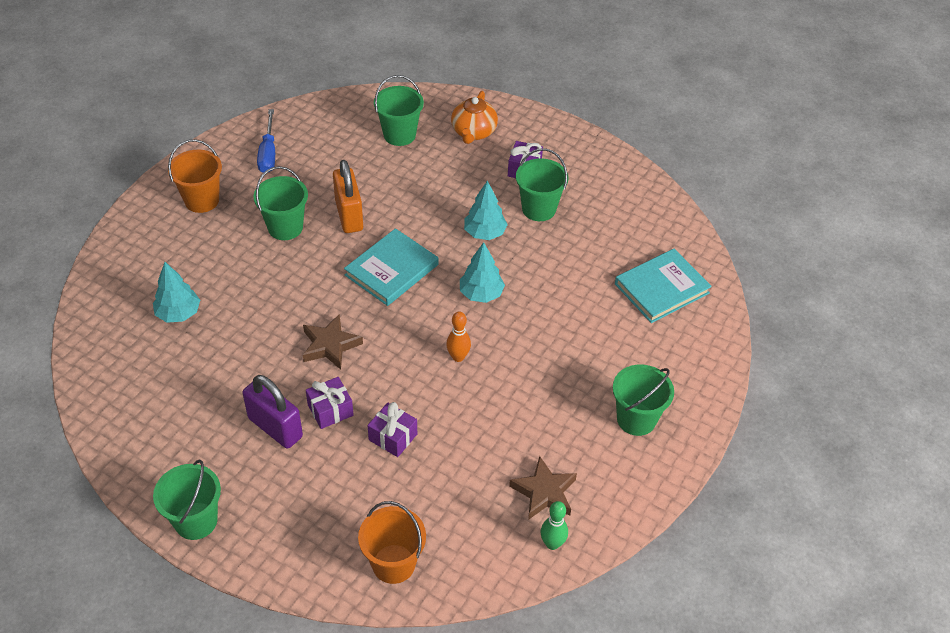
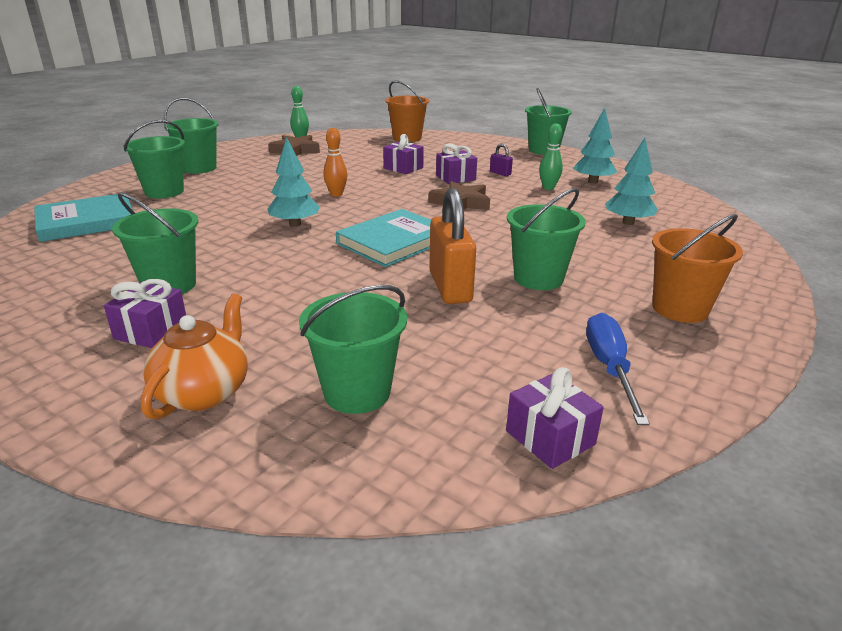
camera: 175 degrees left, 20 degrees down
(229, 388) = (548, 188): none -> green bowling pin
(275, 427) = (500, 173): purple padlock -> purple padlock, size x0.45
(311, 116) = (550, 437): none -> purple gift
(485, 233) = (263, 266): turquoise tree -> turquoise tree (592, 182)
(635, 352) = (164, 192): none -> green bucket

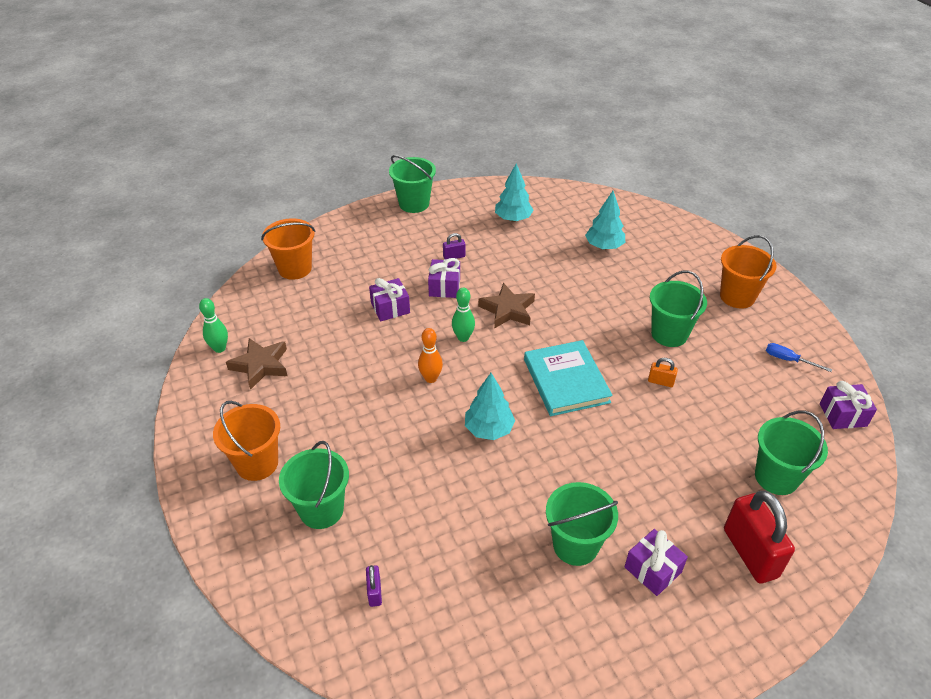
camera: 60 degrees left, 15 degrees up
(87, 222) = (374, 592): turquoise book -> purple padlock
(199, 168) = (257, 463): green bucket -> orange bucket
(204, 392) = (750, 553): orange teapot -> red padlock
(450, 287) = (660, 382): orange padlock -> orange padlock, size x0.45
(548, 188) = (509, 248): green bowling pin -> green bowling pin (463, 337)
(609, 368) = (788, 360): blue screwdriver -> blue screwdriver, size x0.63

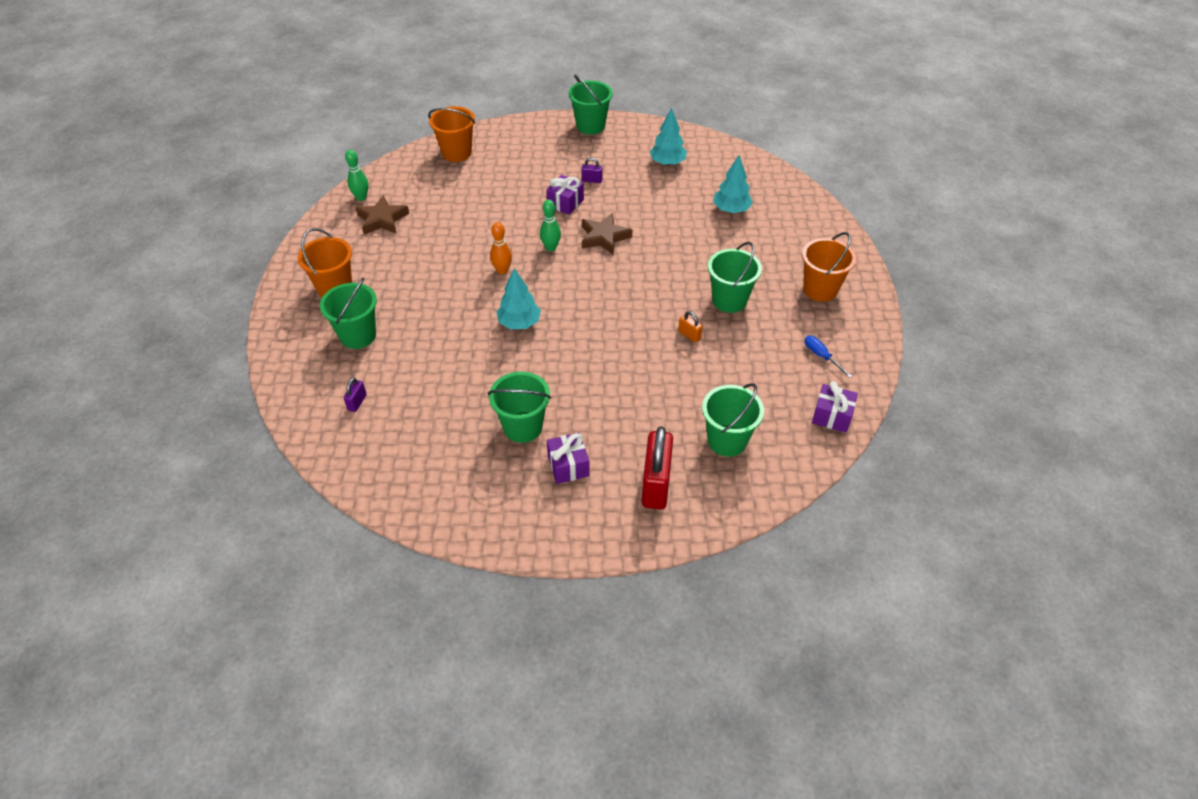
camera: 25 degrees right, 5 degrees up
(390, 308) = (509, 206): purple gift -> none
(566, 381) = (609, 308): turquoise book -> none

